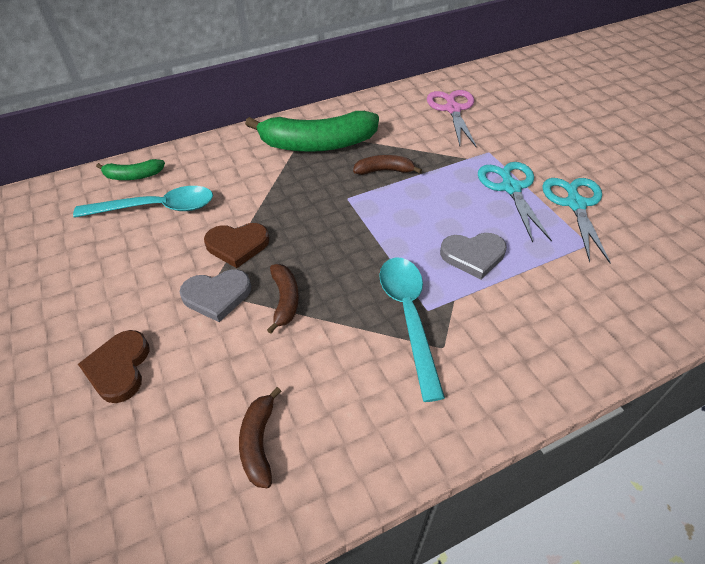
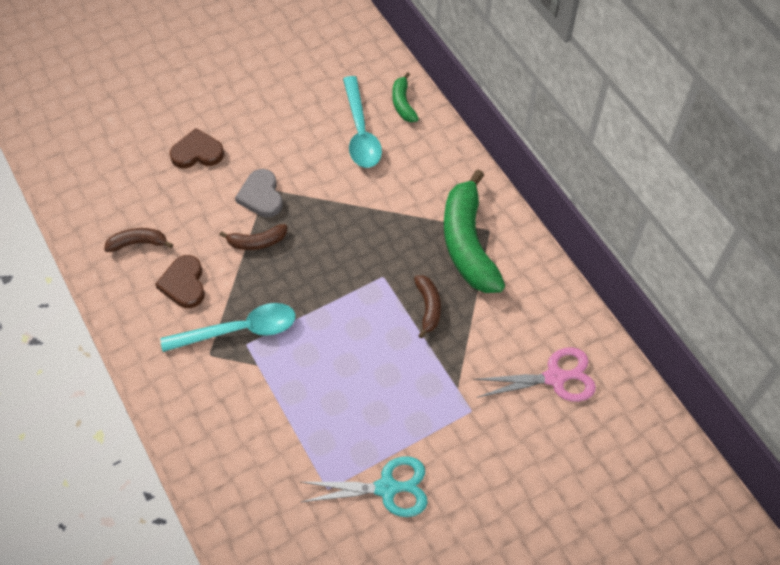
camera: 85 degrees right, 10 degrees up
(237, 245) = (316, 199): brown heart -> brown heart (184, 284)
(473, 256) = (309, 383): grey heart -> none
(510, 188) = (409, 427): turquoise scissors -> none

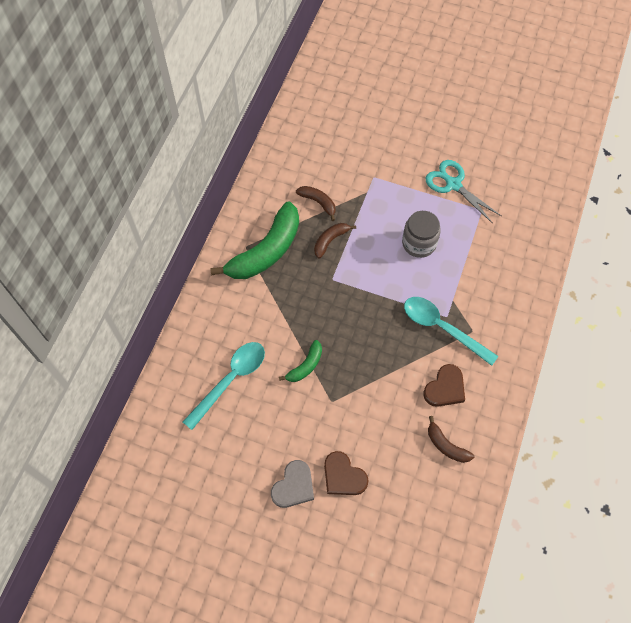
camera: 130 degrees left, 5 degrees up
(257, 242) = (376, 371): brown banana -> brown banana (318, 203)
(261, 196) = (339, 400): grey heart -> grey heart (293, 486)
(348, 387) = (419, 243): none -> grey jar
(403, 103) = (181, 372): green banana -> green banana (305, 366)
(555, 378) = (316, 153): pink scissors -> none

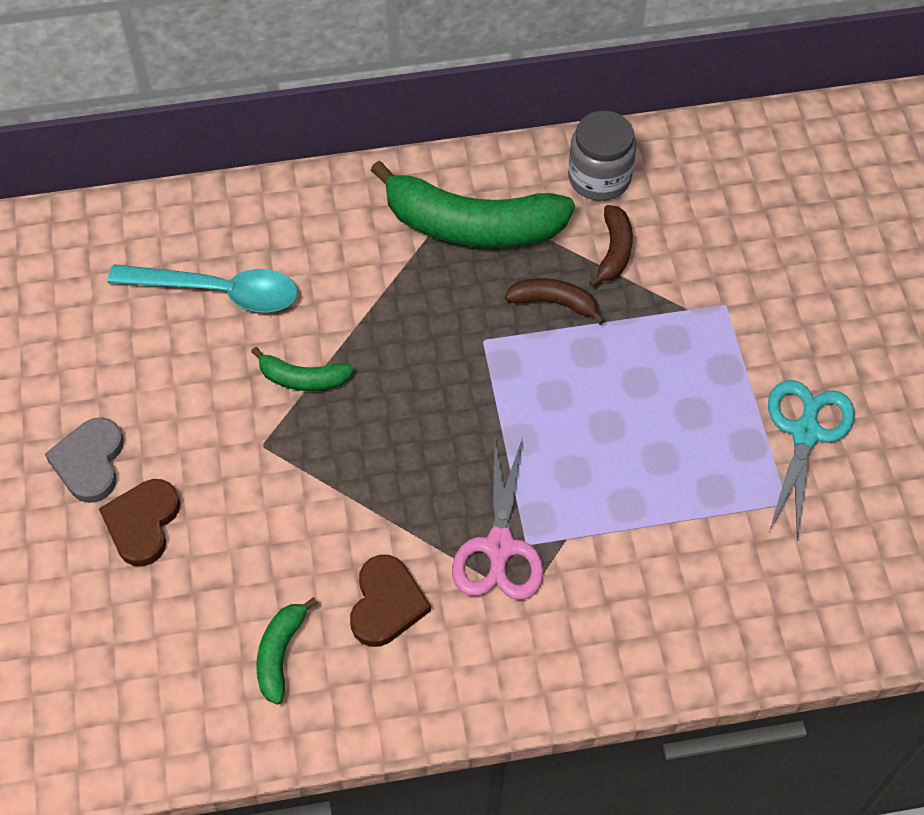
camera: 60 degrees right, 5 degrees down
(293, 486) = (90, 462): grey heart -> grey heart turned 90 degrees clockwise
(419, 243) = (643, 434): grey jar -> grey jar (599, 178)
(442, 328) = (499, 547): turquoise spoon -> pink scissors
(445, 388) = (386, 604): brown heart -> brown heart turned 90 degrees counterclockwise
(446, 445) = (280, 653): brown banana -> green banana

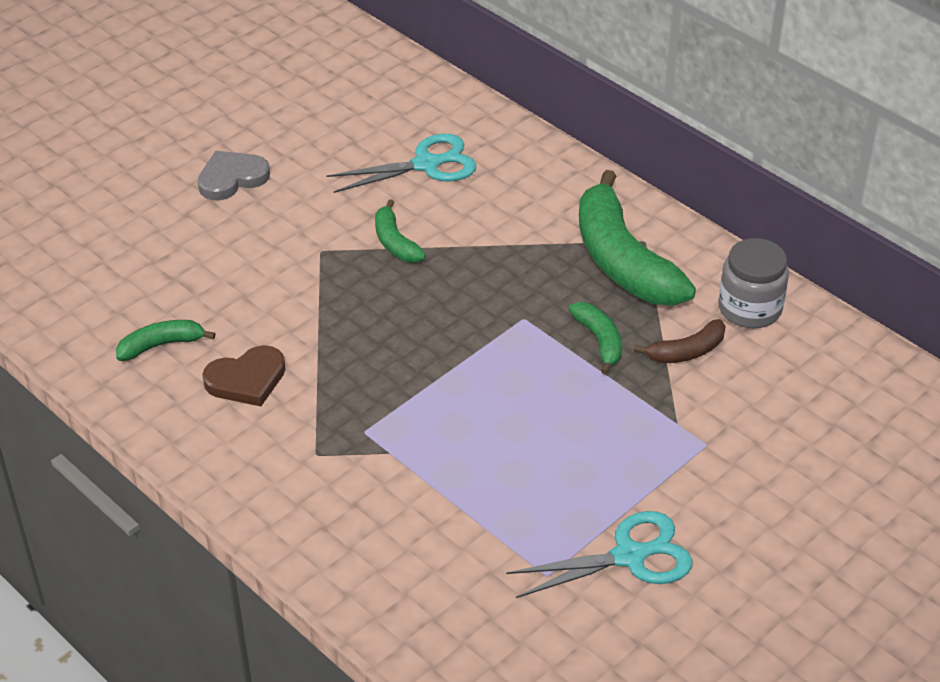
camera: 55 degrees right, 15 degrees down
(142, 523) = (206, 227): brown heart -> none
(218, 292) = (426, 164): turquoise spoon -> turquoise scissors
(499, 547) = (348, 417): pink scissors -> none
(554, 303) = (599, 341): brown banana -> green banana

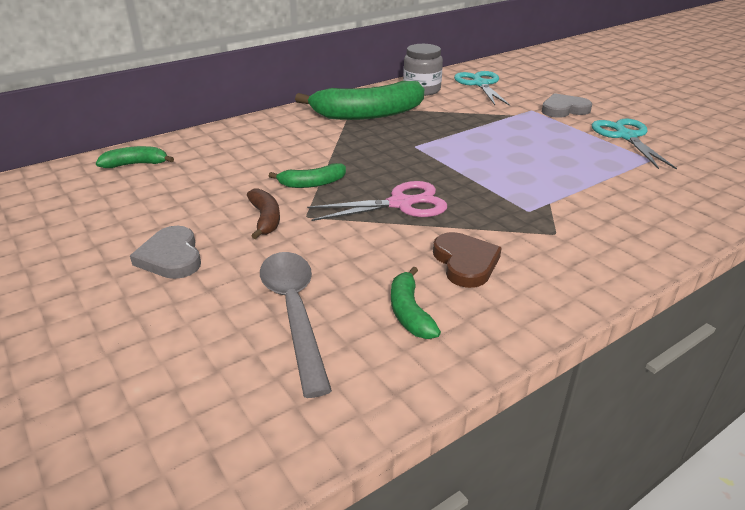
camera: 80 degrees left, 10 degrees down
(156, 273) = (294, 312): none -> grey spoon
(361, 320) = (400, 204): none -> pink scissors
(426, 164) = (225, 165): turquoise scissors -> turquoise scissors (480, 84)
(599, 341) = (441, 127): green banana -> green banana (136, 164)
(686, 352) = (455, 107): brown banana -> brown banana (265, 219)
(724, 486) = (564, 109): none -> grey heart

